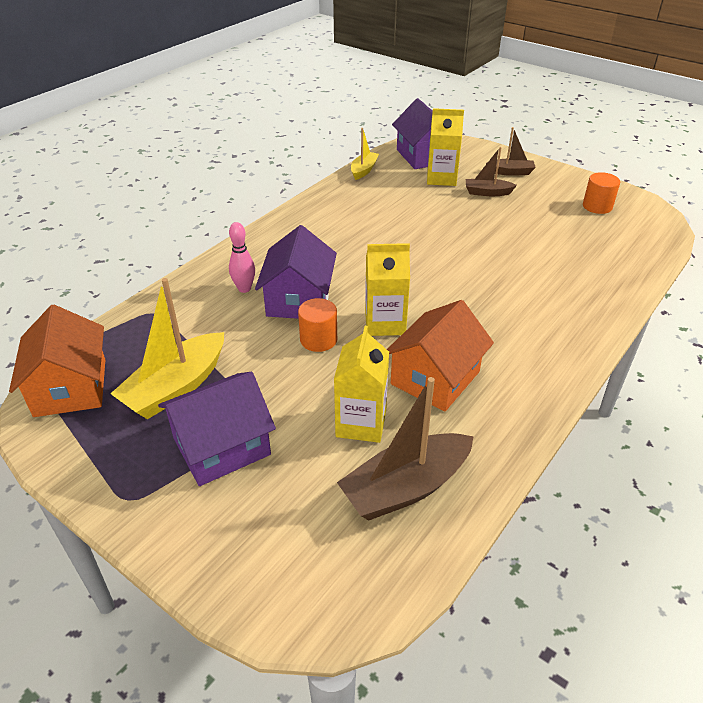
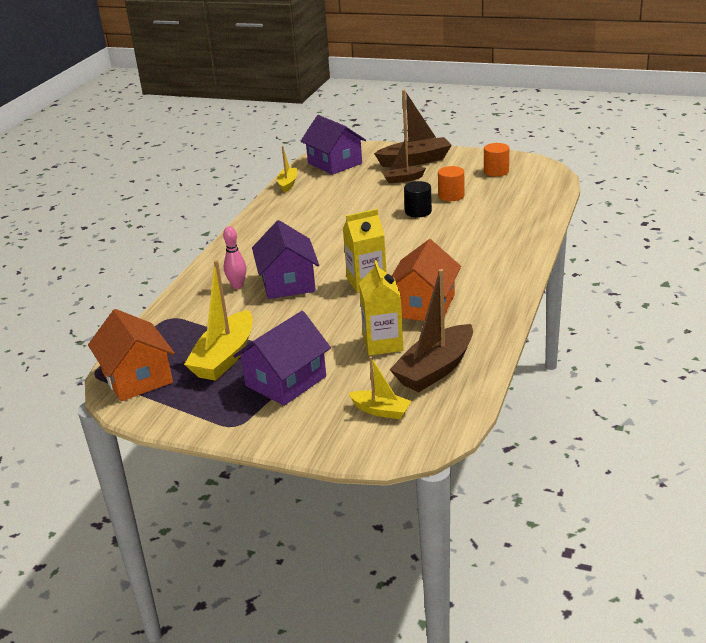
camera: 15 degrees left, 10 degrees down
(308, 537) = (381, 411): none -> yellow boat
(318, 339) = (320, 304): orange cylinder -> orange cylinder (451, 196)
(441, 178) = (359, 176): yellow carton -> none
(486, 239) = (418, 211): none -> black cylinder
(510, 172) = (415, 161): brown boat -> brown boat, size x1.80

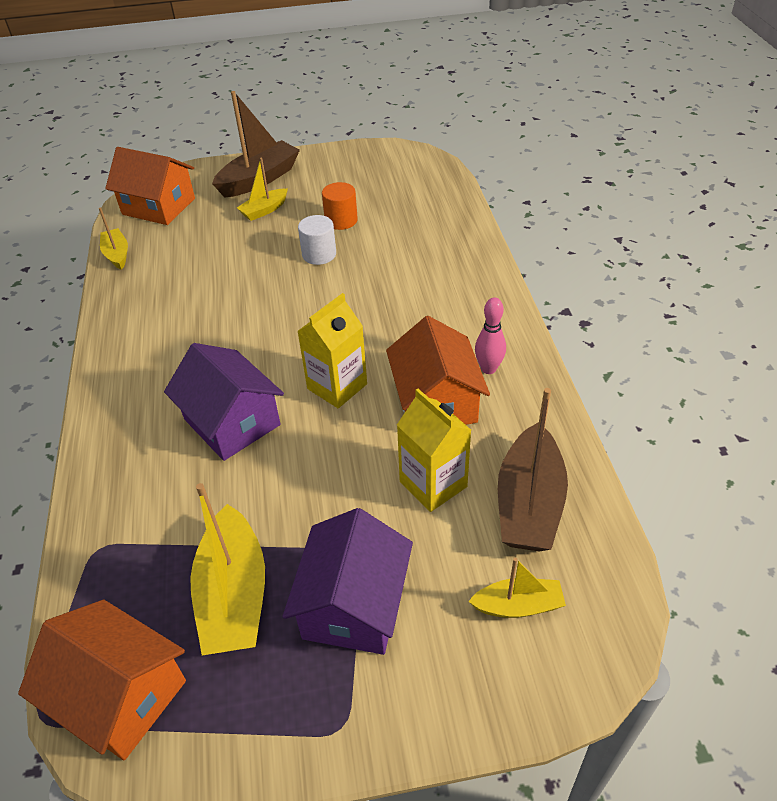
camera: 30 degrees left, 15 degrees up
(237, 286) = (163, 451): pink bowling pin -> pink bowling pin (488, 369)
(334, 163) = (158, 206): purple house -> orange house
(403, 179) = (264, 210): brown boat -> yellow boat
(418, 211) = (319, 254): black cylinder -> white cylinder
(496, 171) = (366, 172): orange cylinder -> none

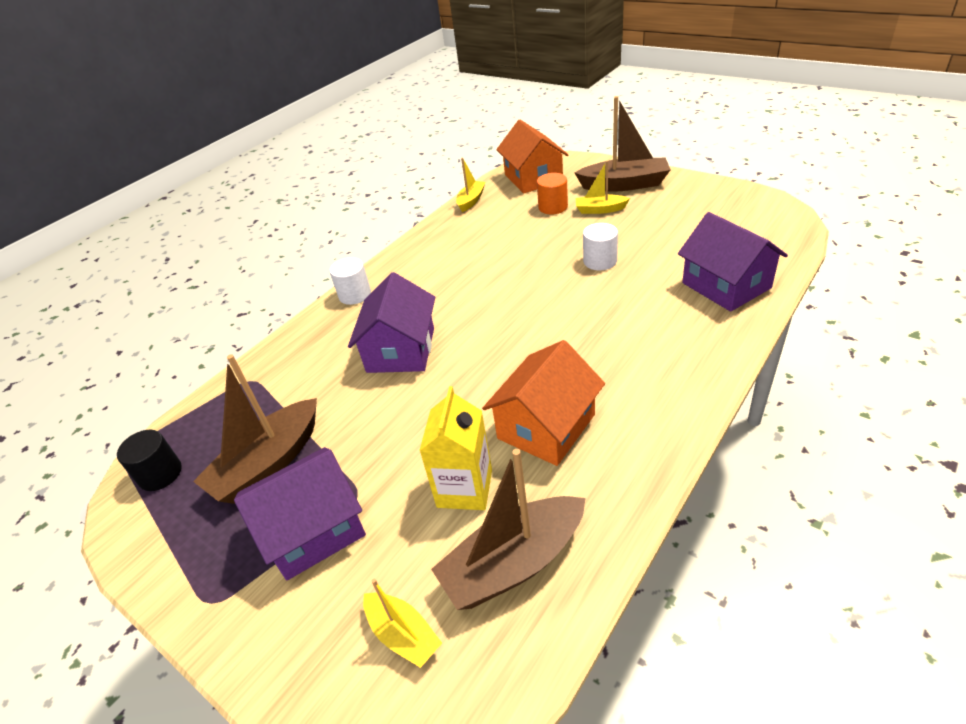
camera: 50 degrees right, 5 degrees down
(106, 404) = (355, 295): none -> white cylinder
(120, 695) = (160, 474): orange house -> black cylinder
(234, 595) = (269, 463): yellow boat -> brown boat
(337, 386) = (491, 368): yellow carton -> none
(341, 220) = (649, 242): orange cylinder -> orange cylinder (553, 207)
(437, 229) = (726, 285): none -> purple house
(488, 369) = (622, 428): pink bowling pin -> none

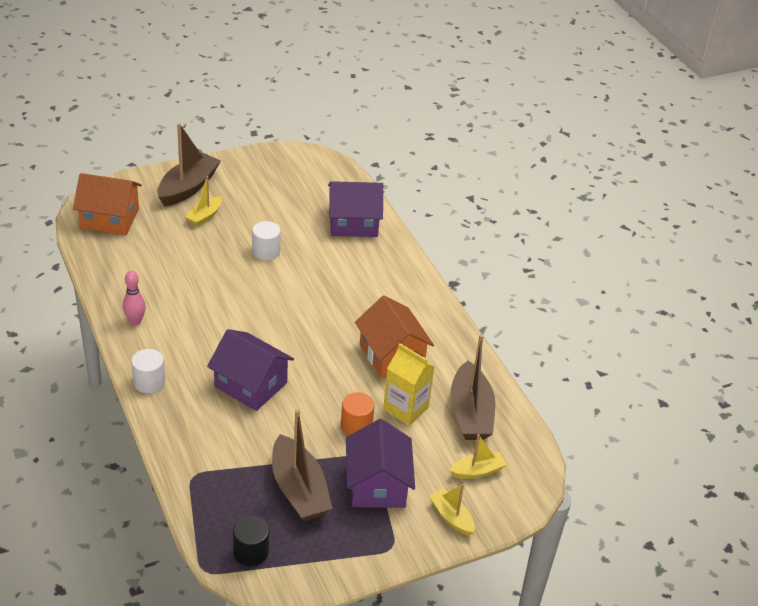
camera: 70 degrees left, 0 degrees up
(424, 250) = (135, 321): none -> pink bowling pin
(471, 201) = (95, 264): yellow boat -> yellow boat (451, 517)
(553, 207) = (168, 233): orange cylinder -> orange cylinder (356, 426)

